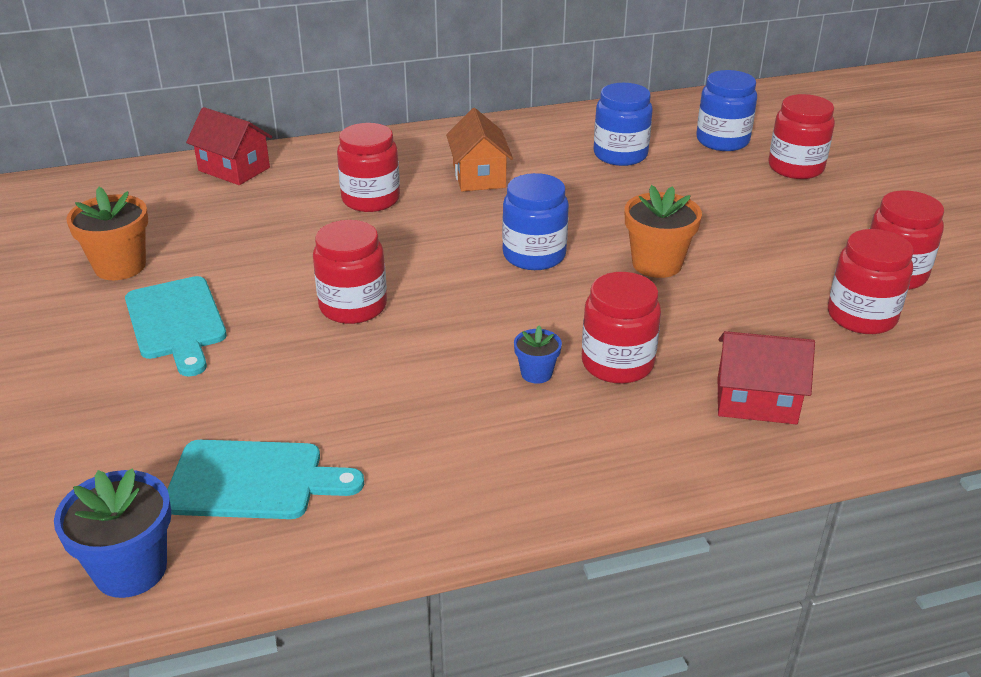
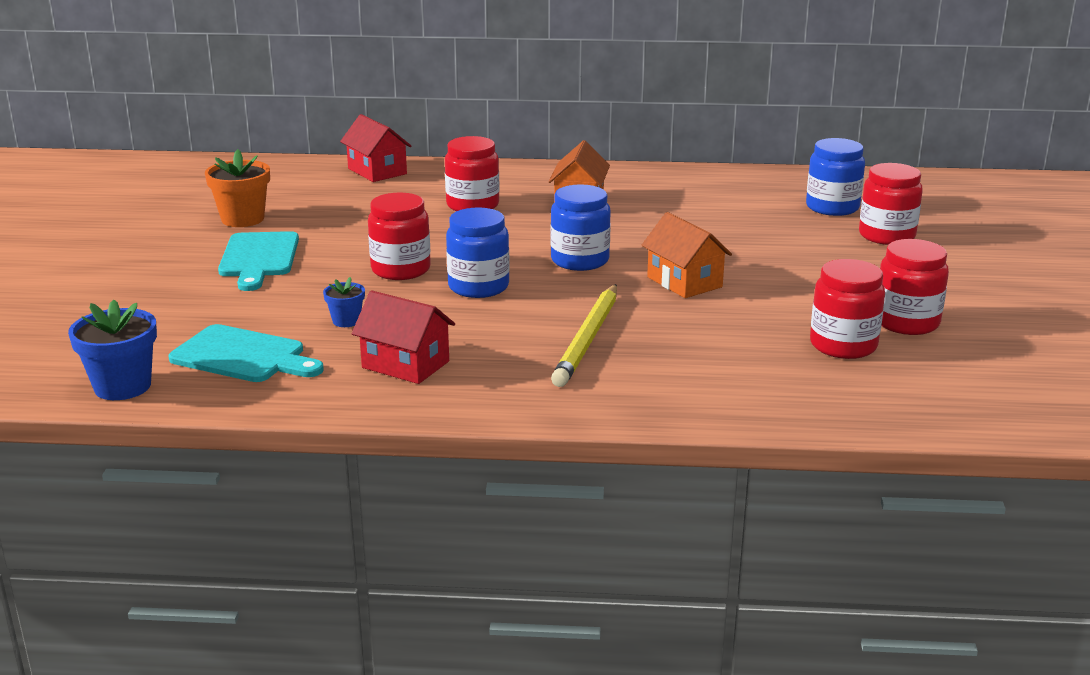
camera: 20 degrees right, 10 degrees down
(536, 373) = (513, 333): blue flower pot -> blue flower pot (346, 321)
(617, 363) = (588, 339): red jar -> yellow pencil
(620, 155) = (722, 205): blue jar -> blue jar (478, 287)
(657, 264) = (684, 282): orange flower pot -> orange house
(756, 401) = (687, 382): red house -> red house (405, 364)

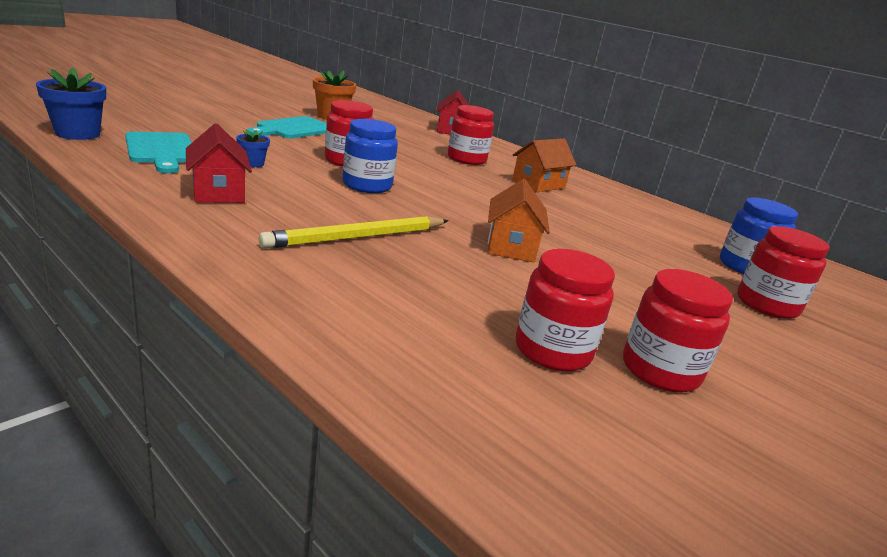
camera: 35 degrees right, 0 degrees up
(580, 260) = (465, 204): blue jar -> none

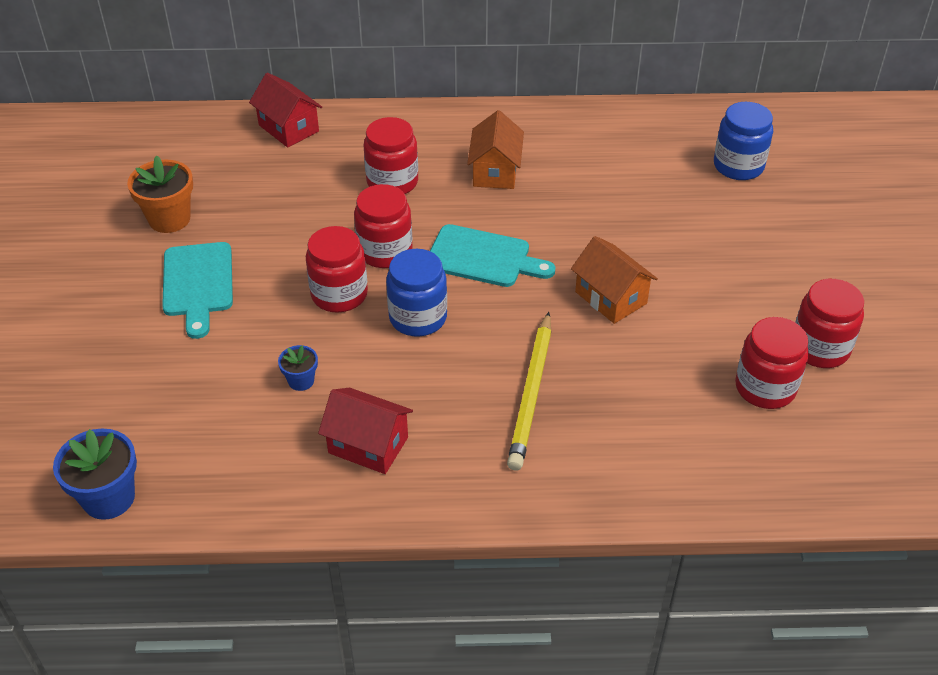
camera: 40 degrees left, 20 degrees up
(161, 150) = (213, 442): turquoise cutting board -> turquoise cutting board (483, 257)
(767, 305) = (792, 210): red jar -> red jar (385, 251)

